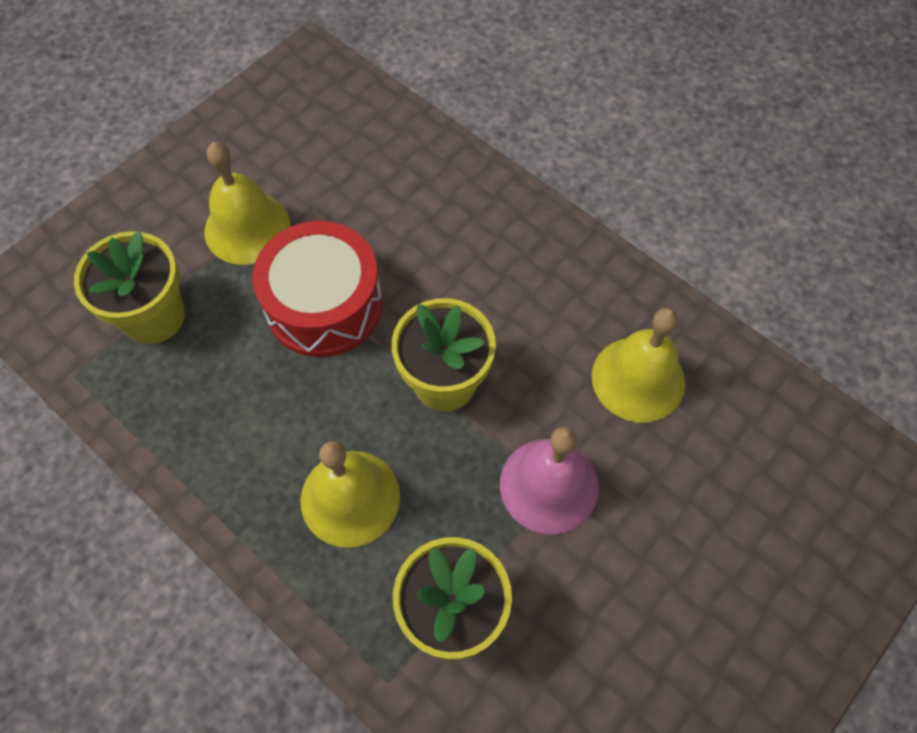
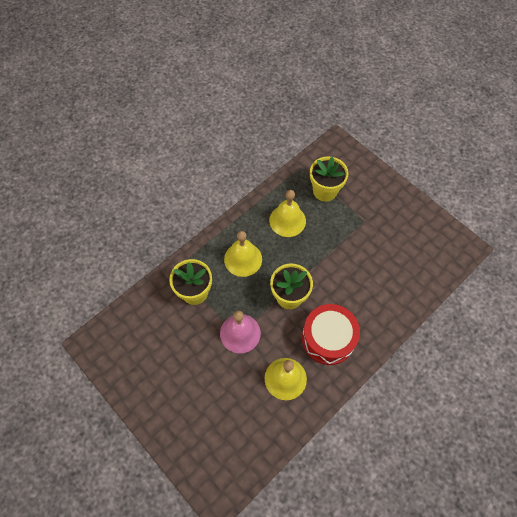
camera: 95 degrees right, 0 degrees up
(247, 228) = (367, 222): yellow bell -> yellow bell (287, 220)
(324, 304) = (328, 251): red drum -> red drum (328, 338)

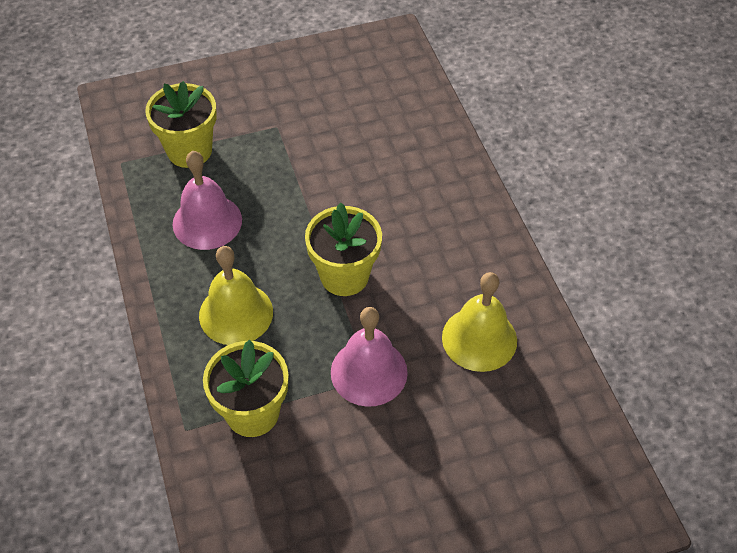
camera: 65 degrees left, 10 degrees down
(287, 220) = (207, 222): yellow bell -> pink bell
(328, 338) = (443, 255): red drum -> none

